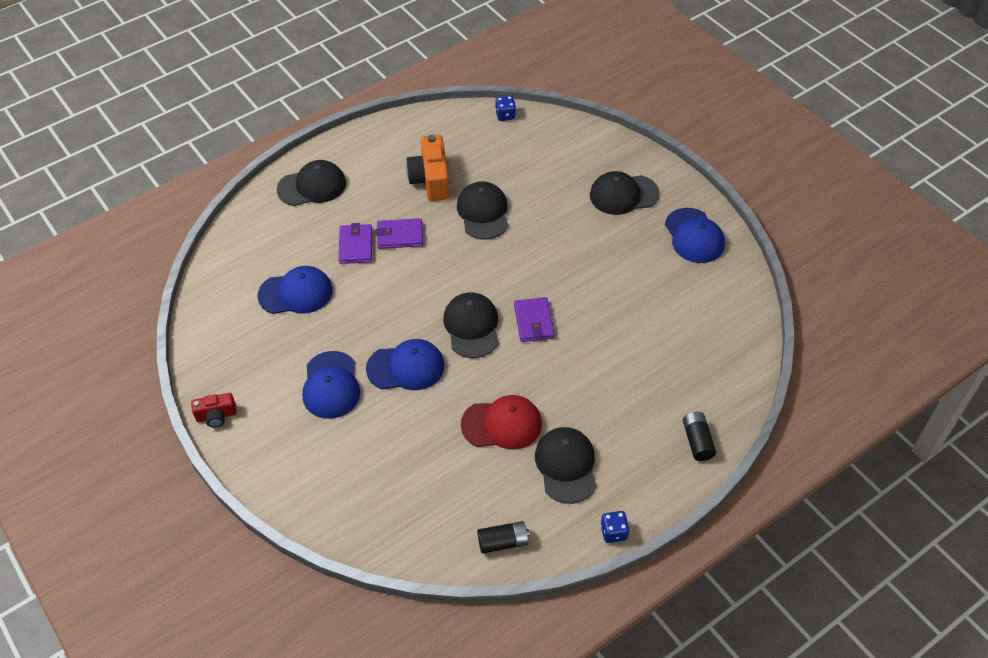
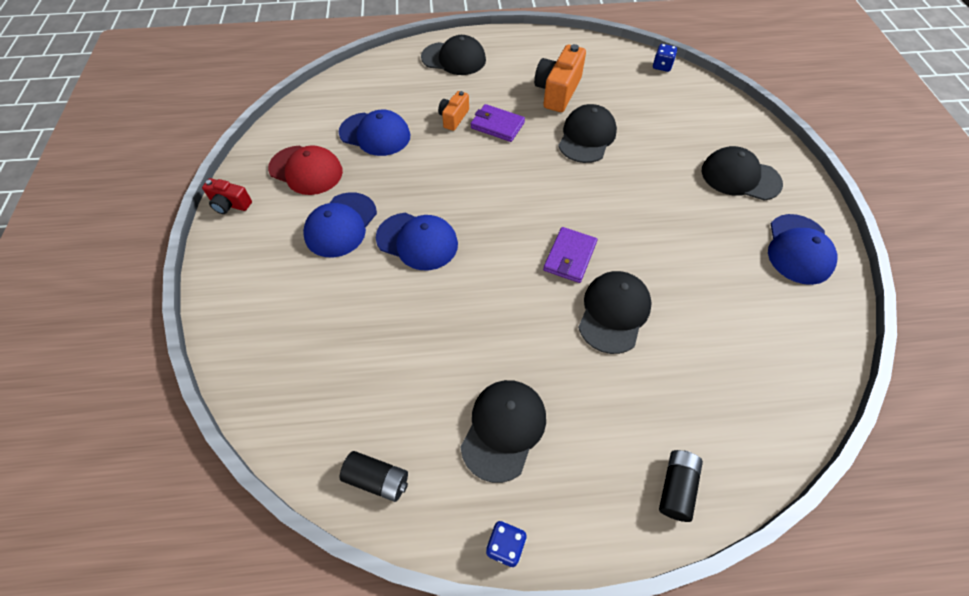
camera: 30 degrees right, 5 degrees up
(356, 246) = (453, 118): purple wallet -> orange camera
(472, 327) = (505, 233): black cap -> black cap (614, 312)
(502, 424) = (467, 345): red cap -> red cap (306, 170)

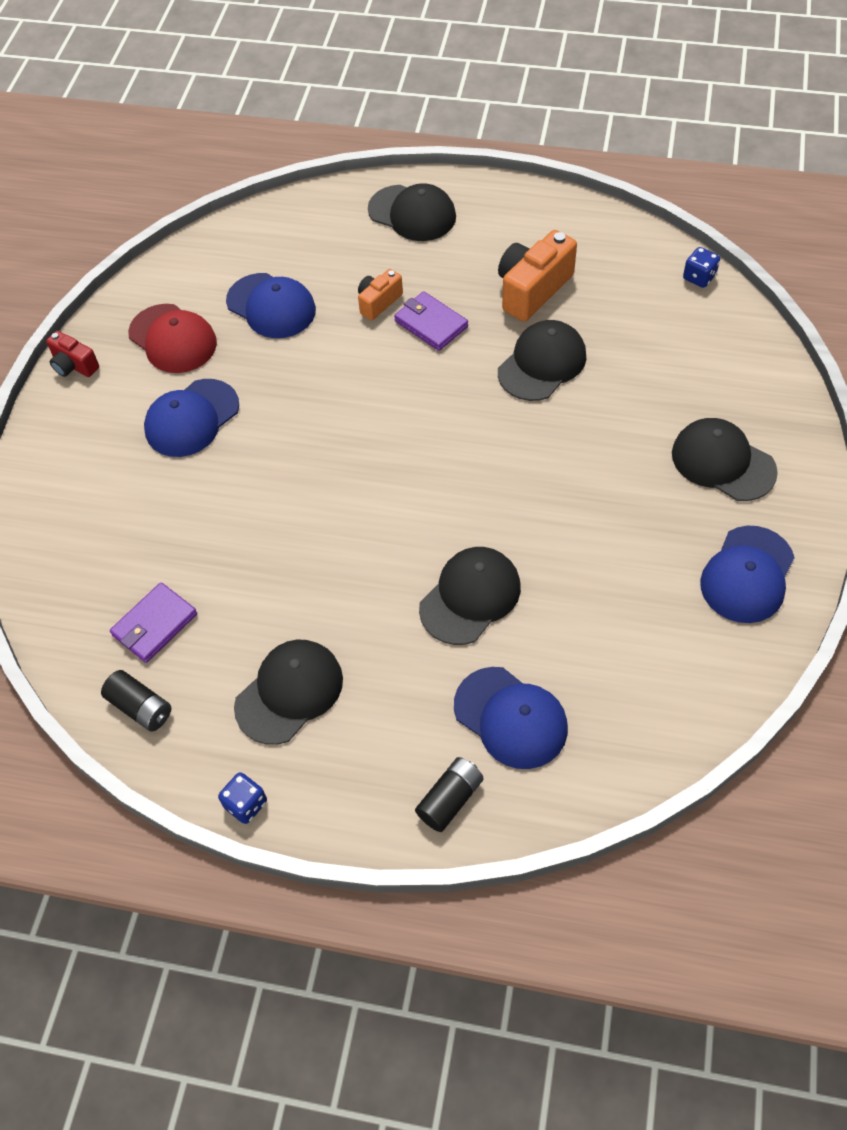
camera: 20 degrees right, 0 degrees up
(417, 241) = (273, 458): blue cap -> blue cap (511, 718)
(569, 257) = (448, 518): purple wallet -> purple wallet (154, 625)

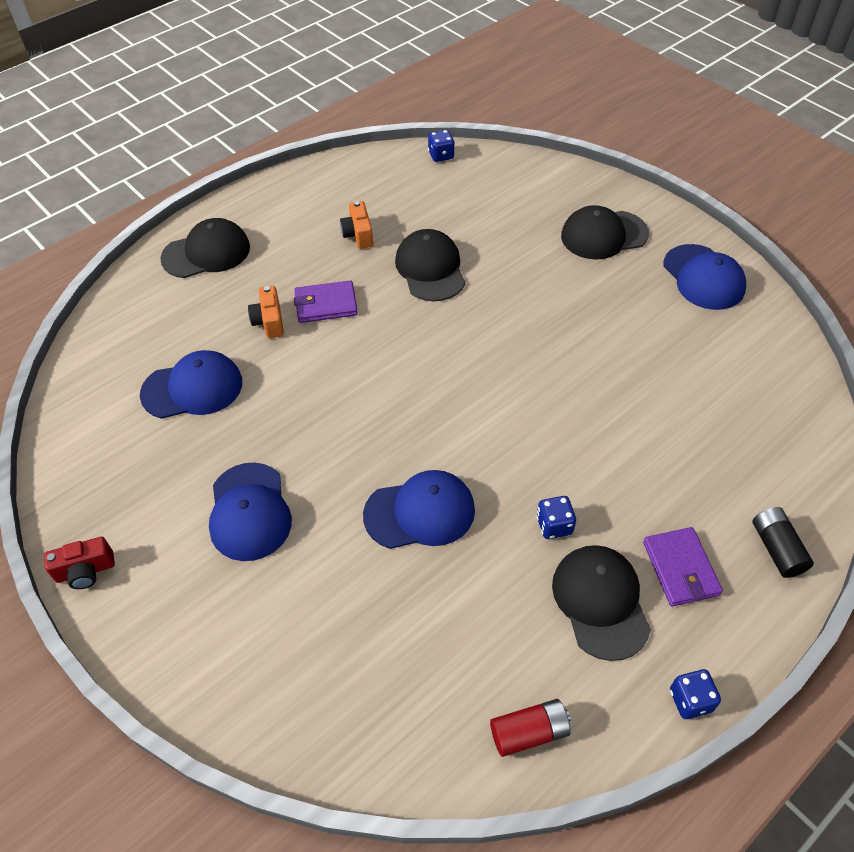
camera: 55 degrees left, 5 degrees down
(140, 707) = (529, 732): black battery -> red battery
(154, 625) = (448, 669): purple wallet -> purple wallet (680, 569)
(173, 339) = (146, 476): red cap -> none
(338, 618) = (554, 525): none -> blue dice
(470, 597) = (602, 430): black cap -> none
(511, 718) = (729, 469): blue cap -> blue cap (420, 512)
(532, 290) = (358, 235): orange camera -> orange camera, size x0.57

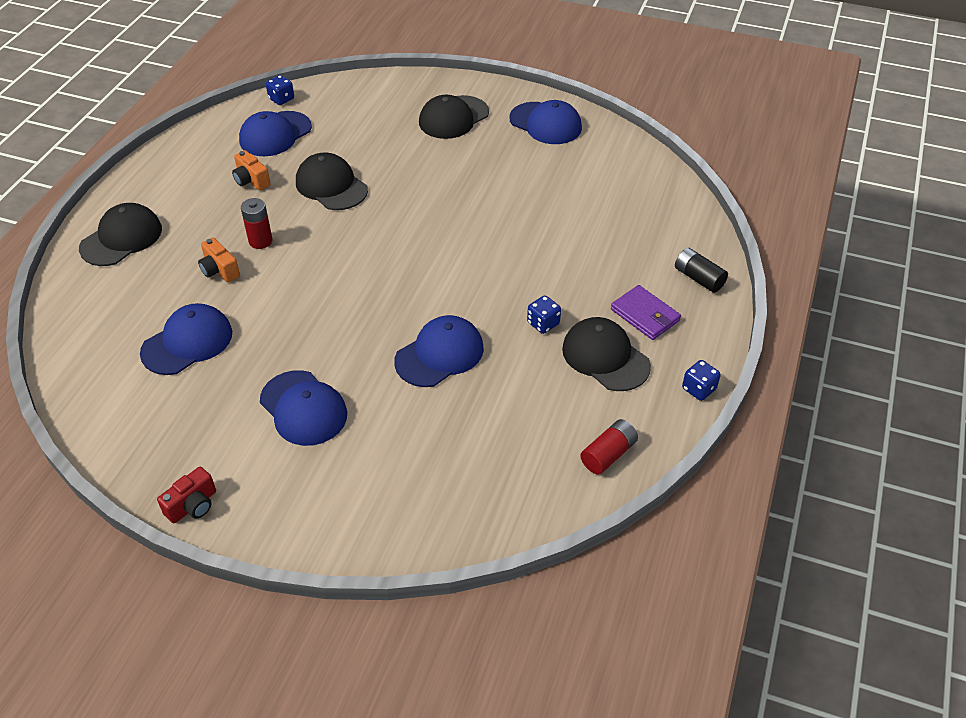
camera: 30 degrees left, 5 degrees down
(326, 304) = (260, 241): purple wallet -> red battery
(411, 192) = (275, 134): none -> blue cap

